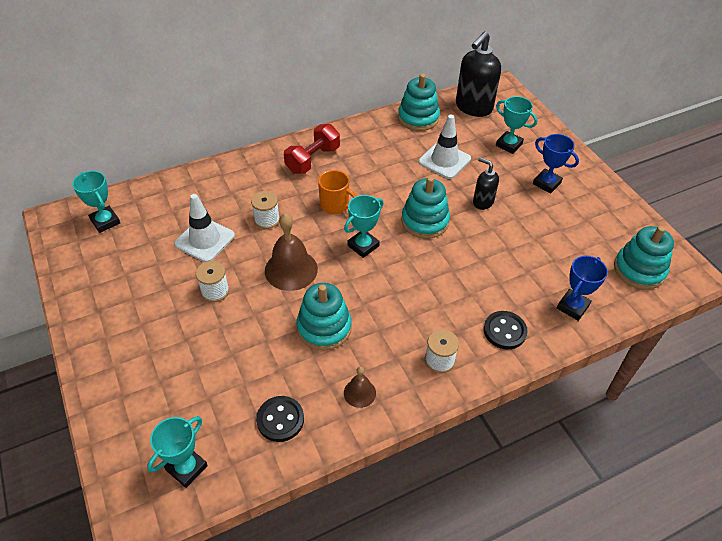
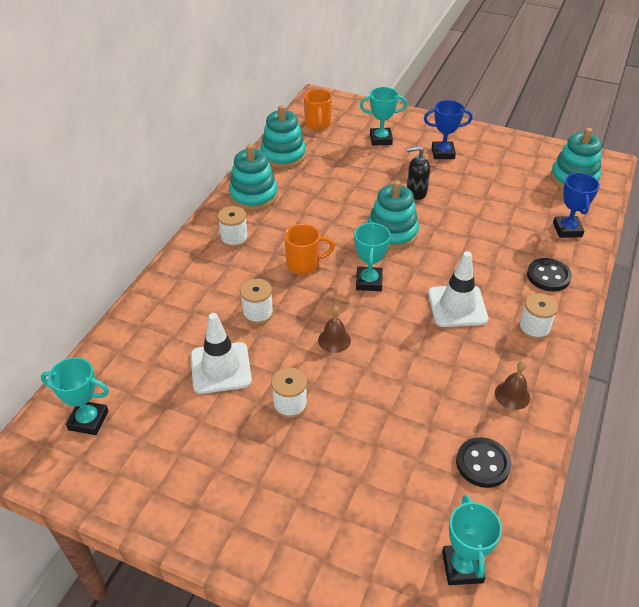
camera: 40 degrees left, 5 degrees down
(291, 269) = (334, 340): brown bell -> brown bell, size x0.53
(313, 160) = (234, 238): red dumbbell -> white spool
(324, 327) = (422, 366): turquoise stacking toy -> turquoise stacking toy (253, 196)
(444, 160) = (347, 177): white traffic cone -> white traffic cone (457, 306)
(473, 107) = (318, 125): black soap dispenser -> orange mug

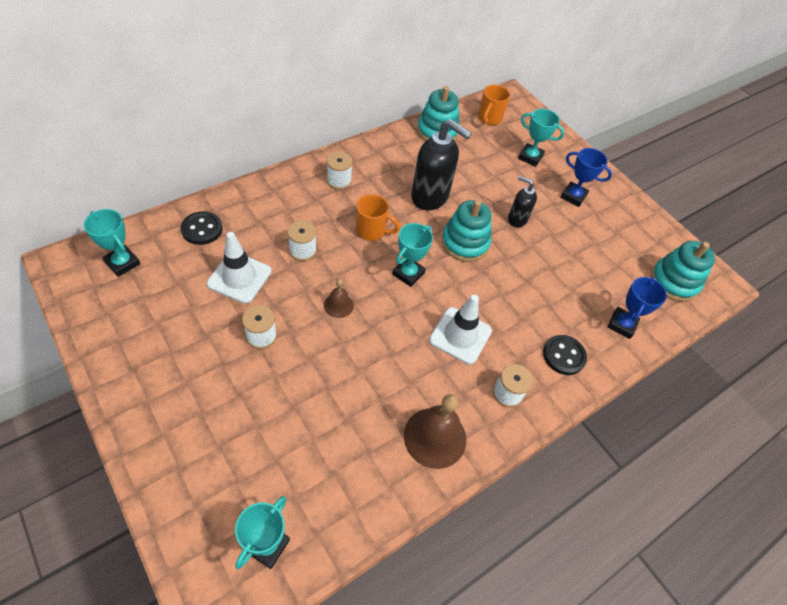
camera: 25 degrees right, 10 degrees up
(253, 196) = (384, 153): turquoise stacking toy -> none
(328, 211) = (430, 197): none -> black soap dispenser
(483, 464) = (358, 476): black button -> black button (202, 229)
(512, 395) = (435, 437): brown bell -> brown bell, size x1.87

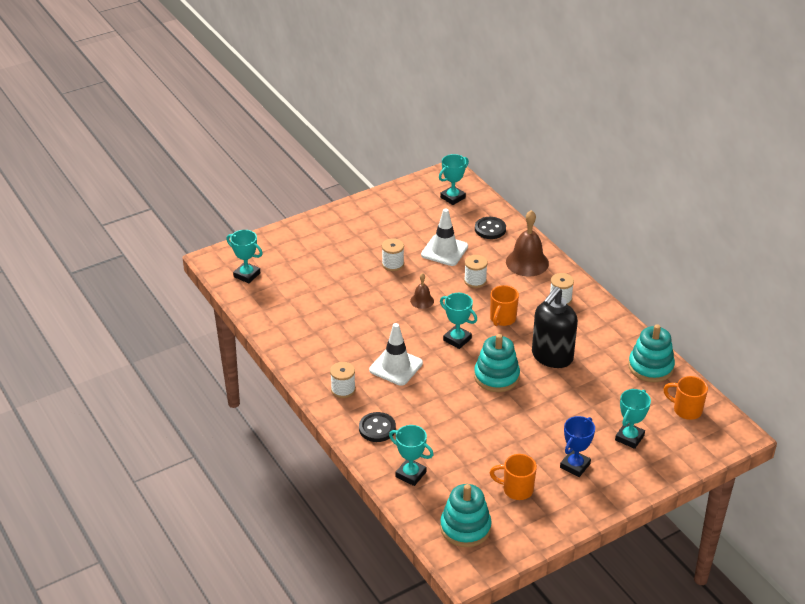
camera: 100 degrees right, 15 degrees down
(435, 437) = (309, 348): brown bell -> brown bell (527, 262)
(517, 219) = (533, 416): black soap dispenser -> none
(614, 240) = (516, 489): none -> orange mug
(621, 324) = (411, 474): blue trophy -> turquoise trophy

